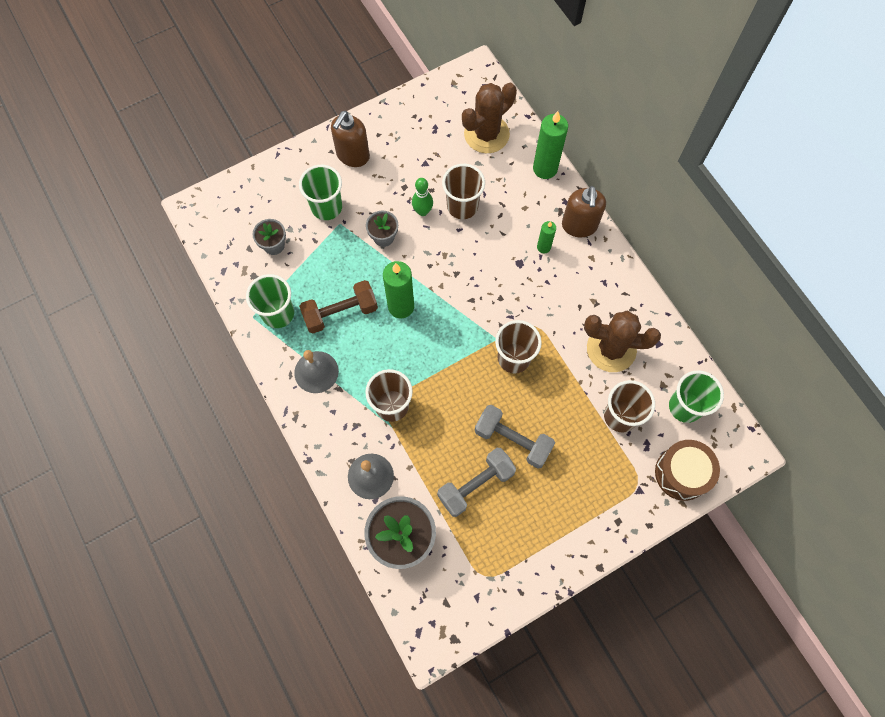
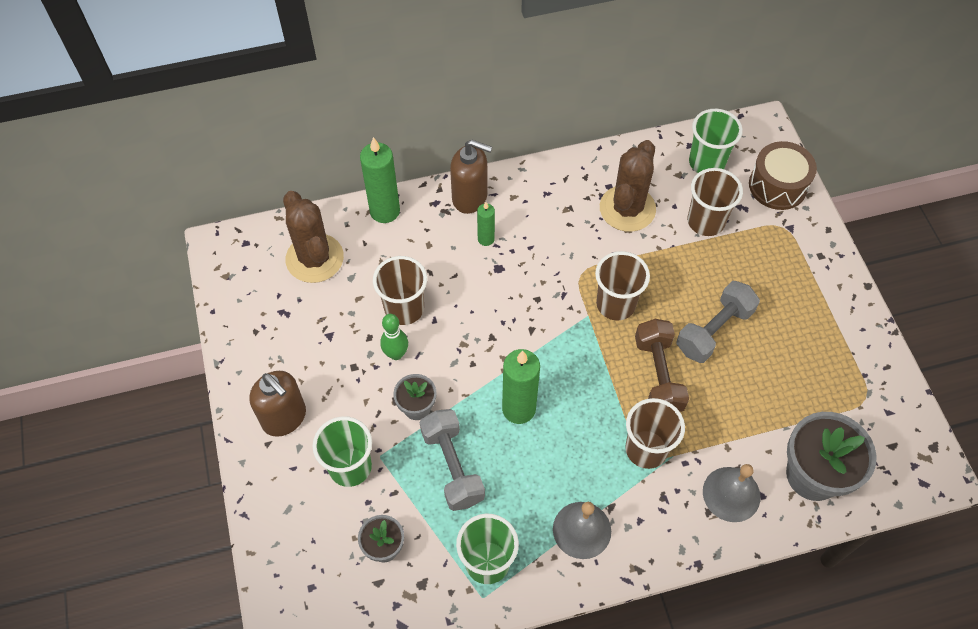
camera: 75 degrees left, 10 degrees down
(340, 313) = (507, 482): brown dumbbell -> brown dumbbell (658, 375)
(476, 485) = (760, 381): grey dumbbell -> grey dumbbell (452, 466)

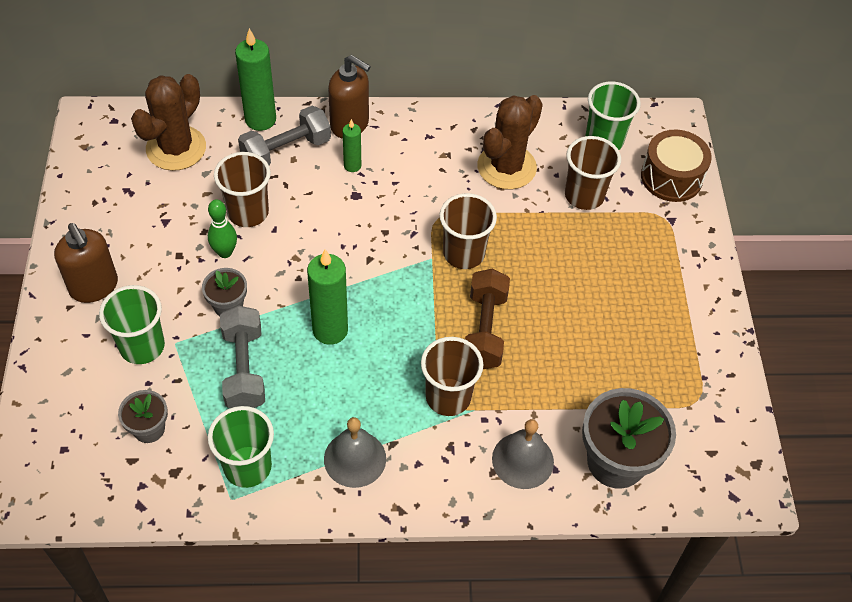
camera: 10 degrees right, 5 degrees down
(315, 258) = (176, 148): brown cactus -> brown cactus turned 45 degrees clockwise
(714, 330) = (557, 300): grey dumbbell -> grey dumbbell (286, 151)

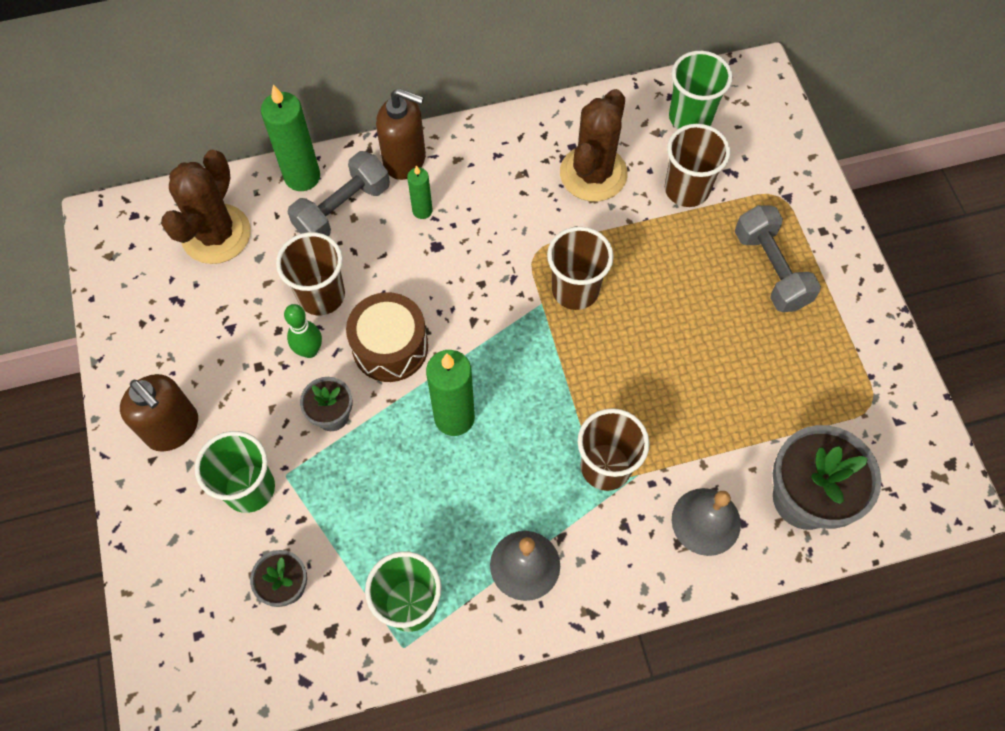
camera: 10 degrees left, 10 degrees up
(244, 369) = (372, 487): grey dumbbell -> grey dumbbell (770, 269)
(484, 330) = (623, 377): brown dumbbell -> none
(671, 177) = (774, 146): brown drum -> brown drum (390, 347)

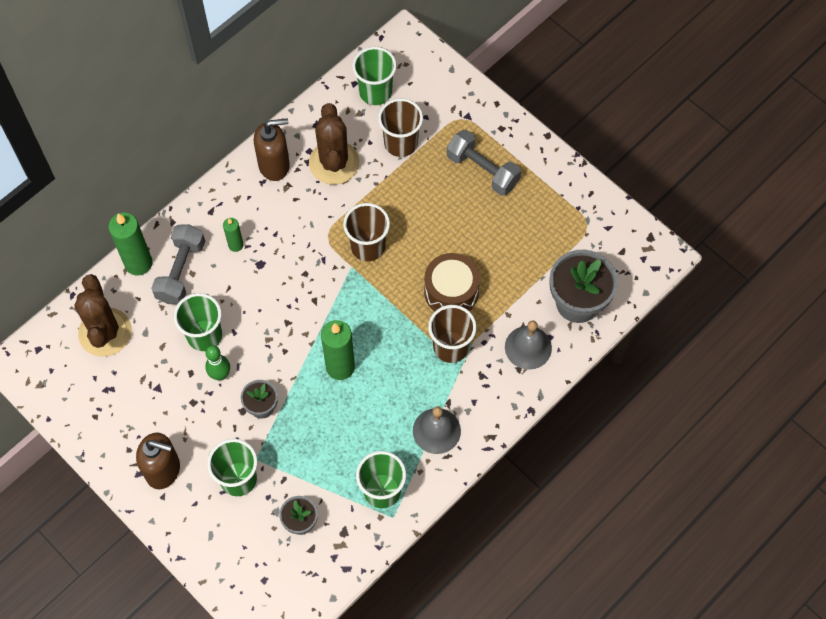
camera: 30 degrees left, 0 degrees up
(321, 295) = (204, 335): brown cup -> green cup
(390, 347) = (271, 345): brown drum -> brown drum (451, 291)
(405, 160) = (202, 216): brown soap dispenser -> brown soap dispenser (274, 165)

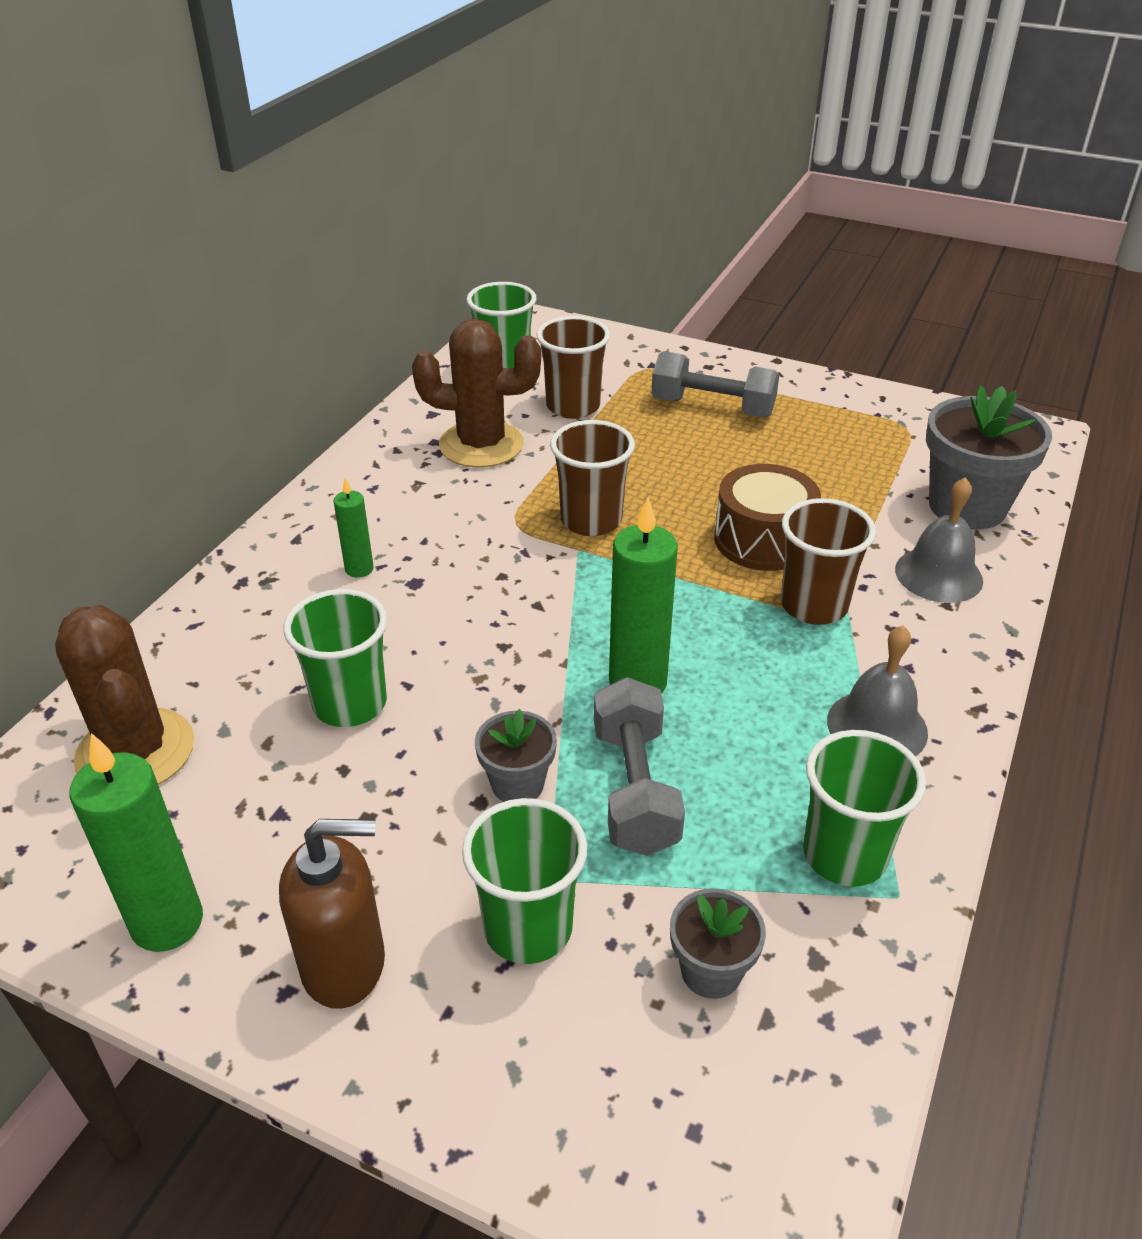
camera: 20 degrees left, 25 degrees down
(138, 263) = (179, 634): green candle -> green candle (167, 922)
(181, 271) = (268, 625): grey dumbbell -> grey dumbbell (635, 789)
(220, 374) = (407, 755): green bowling pin -> none
(274, 165) = (385, 466): brown soap dispenser -> none
(334, 163) = (481, 445): brown cactus -> brown cactus turned 60 degrees counterclockwise

